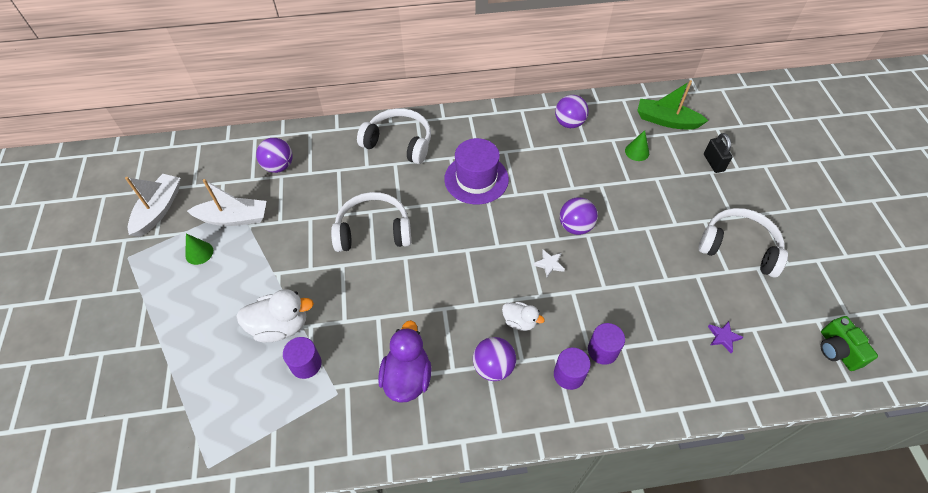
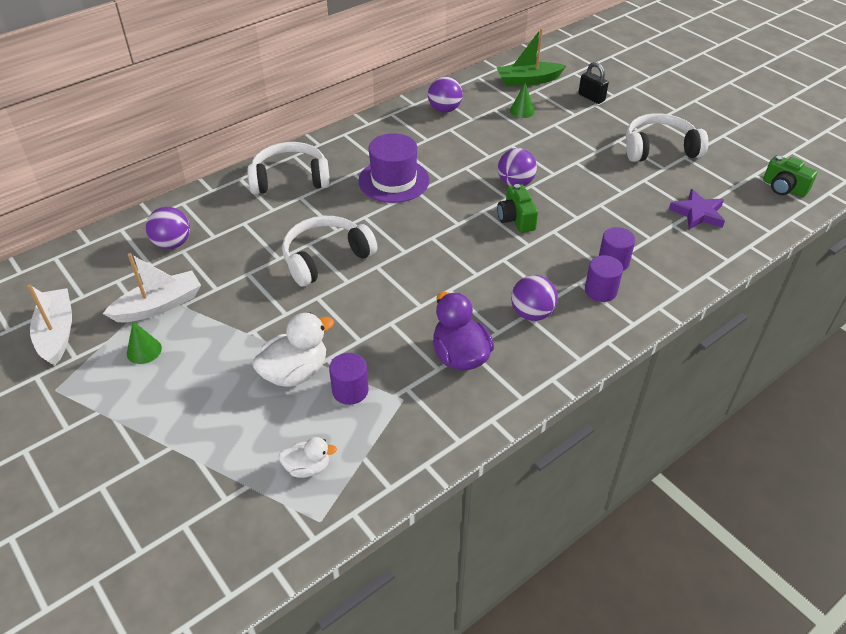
camera: 30 degrees left, 10 degrees down
(519, 321) = (526, 271): white duck -> white duck (307, 468)
(549, 264) = (516, 219): white star -> green camera
(723, 337) = (698, 213): purple star -> purple star, size x1.69

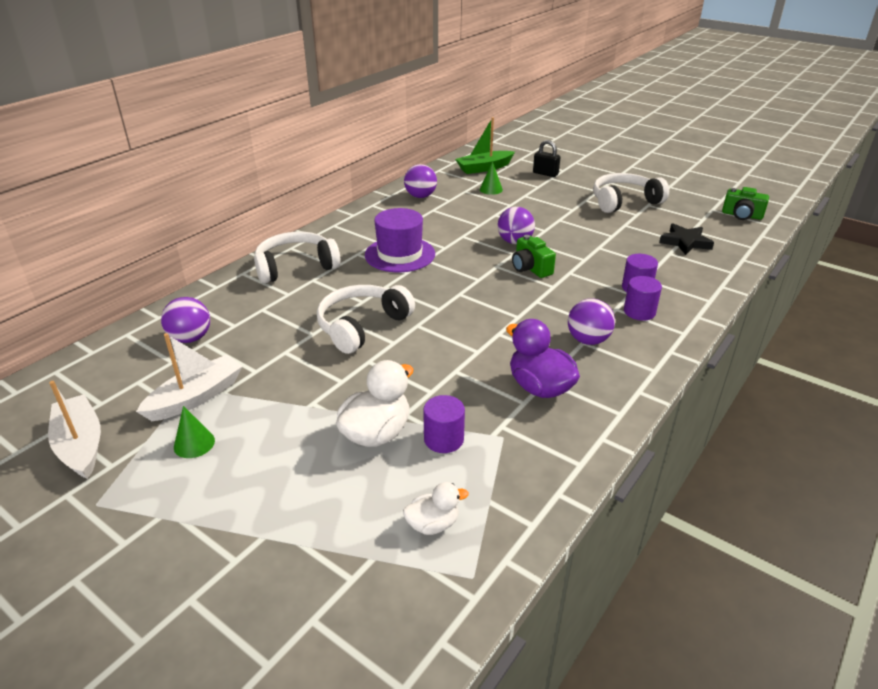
camera: 15 degrees left, 10 degrees down
(698, 213) = (685, 242): purple star -> black star

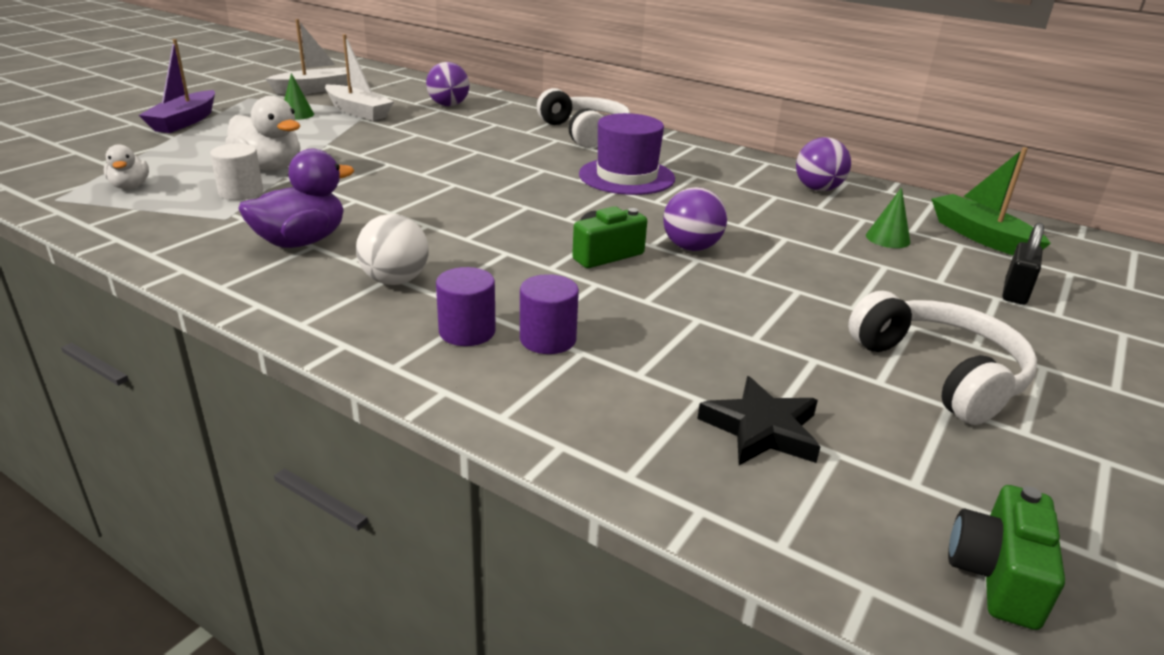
camera: 85 degrees right, 5 degrees down
(197, 543) = (184, 121): none -> purple boat
(362, 326) = (457, 160): white headphones -> none
(443, 439) = (241, 192): purple cylinder -> white cylinder
(588, 340) = (395, 280): purple ball -> white ball

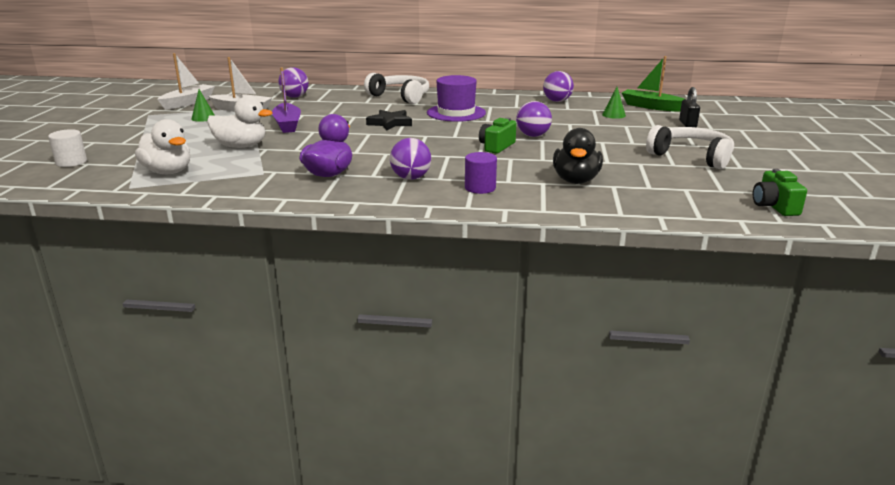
camera: 25 degrees left, 5 degrees down
(130, 186) = (168, 172): white duck -> white duck, size x1.71
(184, 121) = (131, 134): purple boat -> purple boat (287, 125)
(241, 192) = (248, 161): white cylinder -> white cylinder (71, 162)
(395, 280) = (411, 178): white ball -> purple ball
(548, 339) = (521, 182): purple cylinder -> none
(645, 364) = (576, 180): none -> black duck
(761, 429) = (649, 189): black star -> black star (390, 123)

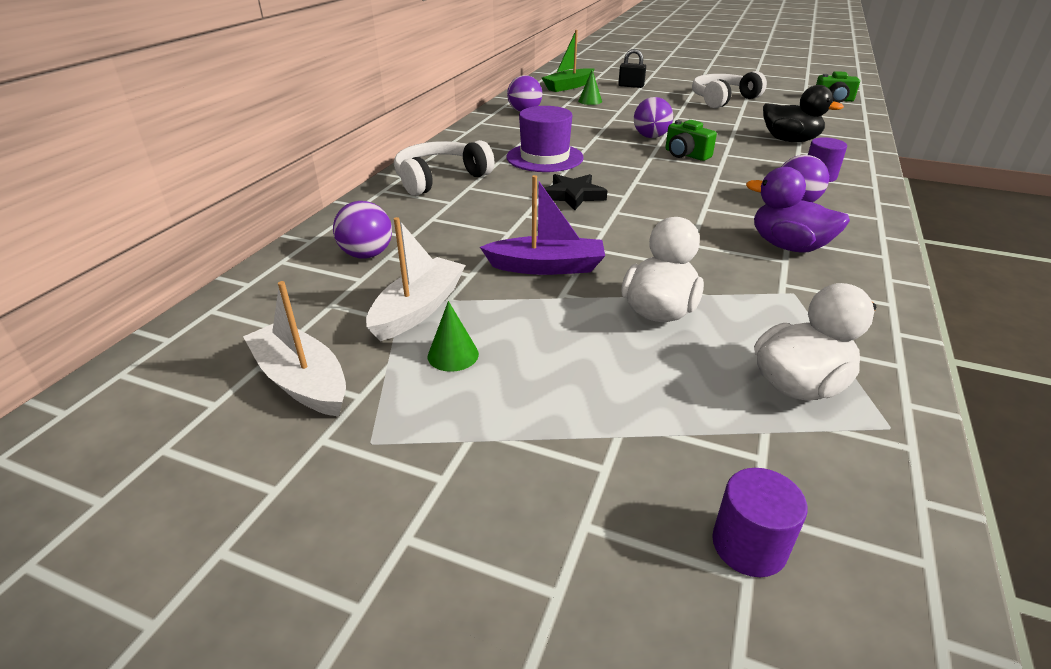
camera: 75 degrees left, 10 degrees up
(71, 162) = (749, 545): white cylinder -> purple cylinder

